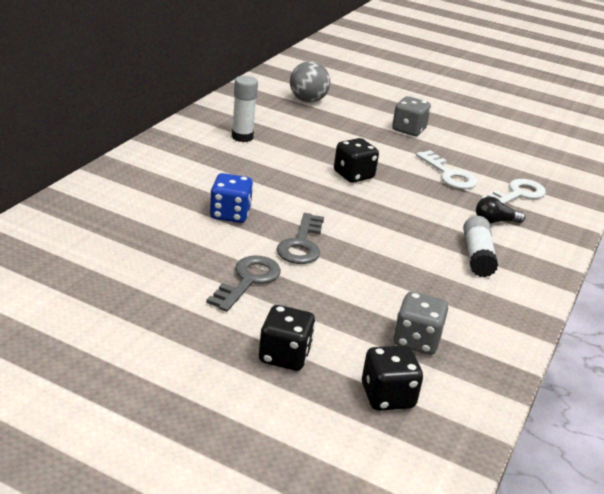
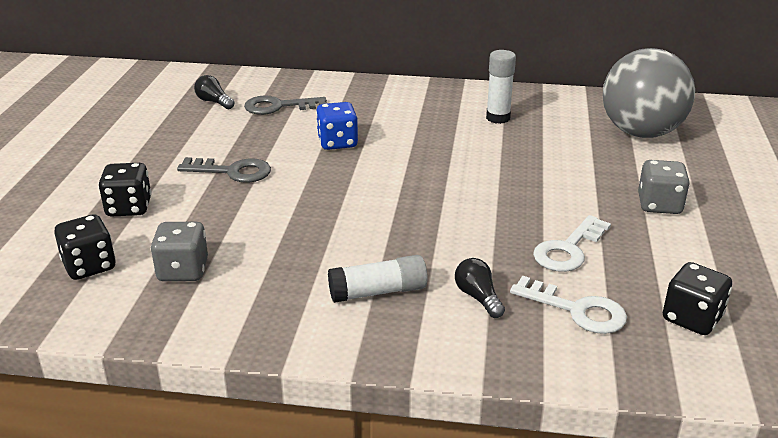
camera: 75 degrees right, 0 degrees up
(71, 260) = (214, 102): none -> black light bulb
(301, 244) = (313, 184): grey key -> grey key (278, 106)
(307, 100) = (641, 132): grey ball -> grey ball, size x1.70
(353, 175) = (487, 188): black dice -> black dice (692, 318)

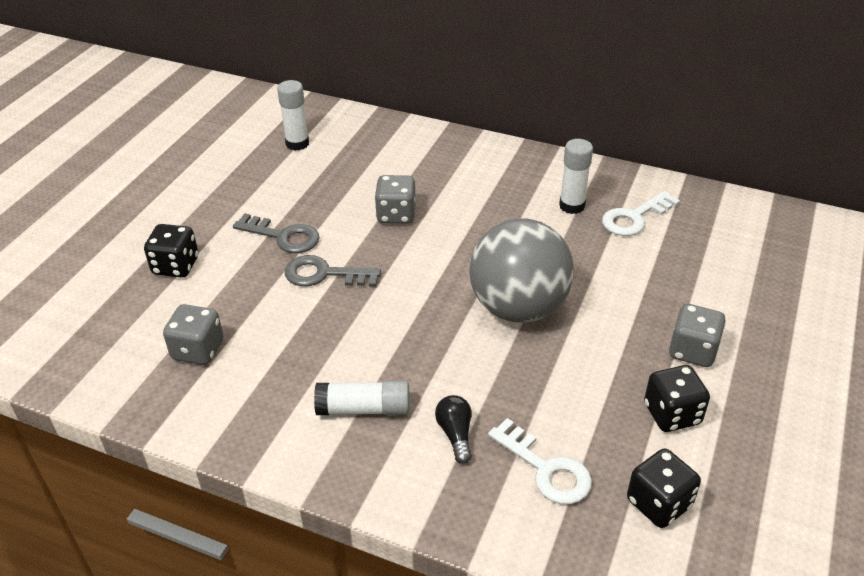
camera: 15 degrees right, 10 degrees up
(89, 266) = (120, 329): black dice -> black dice (672, 414)
(214, 102) = (297, 144): black light bulb -> white glue stick
(278, 106) = (356, 159): grey key -> grey key (324, 274)
(337, 142) = (396, 215): blue dice -> grey dice
(568, 249) = (570, 392): white key -> white key (634, 218)
(641, 132) = (718, 249): grey ball -> grey ball (518, 307)

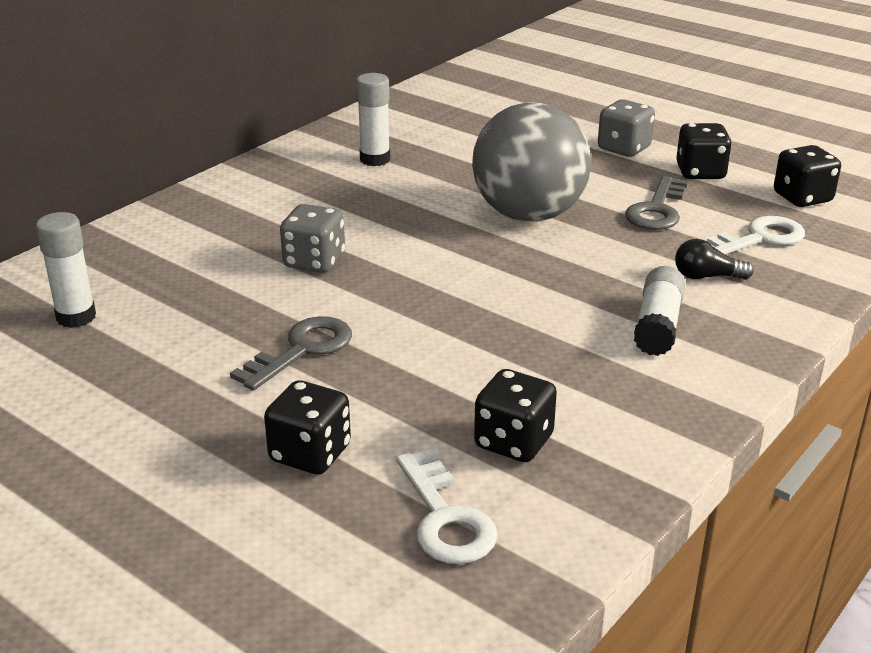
camera: 75 degrees left, 10 degrees down
(198, 350) = (513, 442): grey dice -> black dice
(324, 274) = (405, 326): grey key -> grey key (657, 210)
(634, 218) = (417, 134): white key -> white key (445, 518)

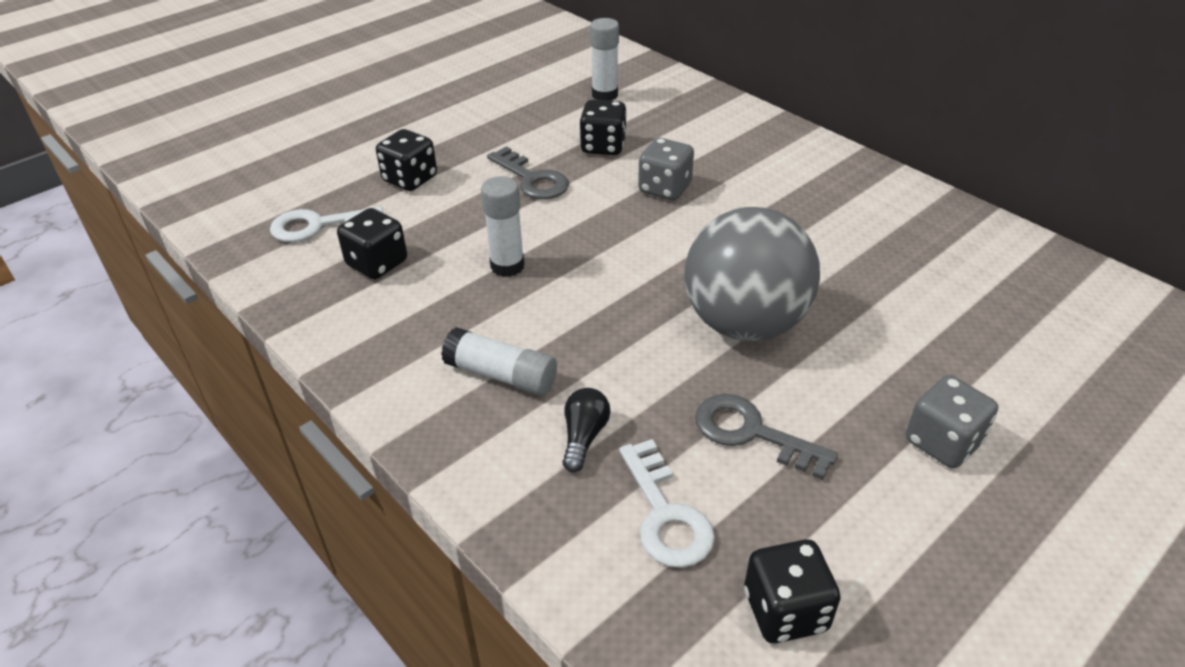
camera: 100 degrees right, 10 degrees up
(375, 159) = (879, 231): white glue stick -> white glue stick (507, 266)
(700, 172) = (868, 508): black dice -> black dice (603, 146)

